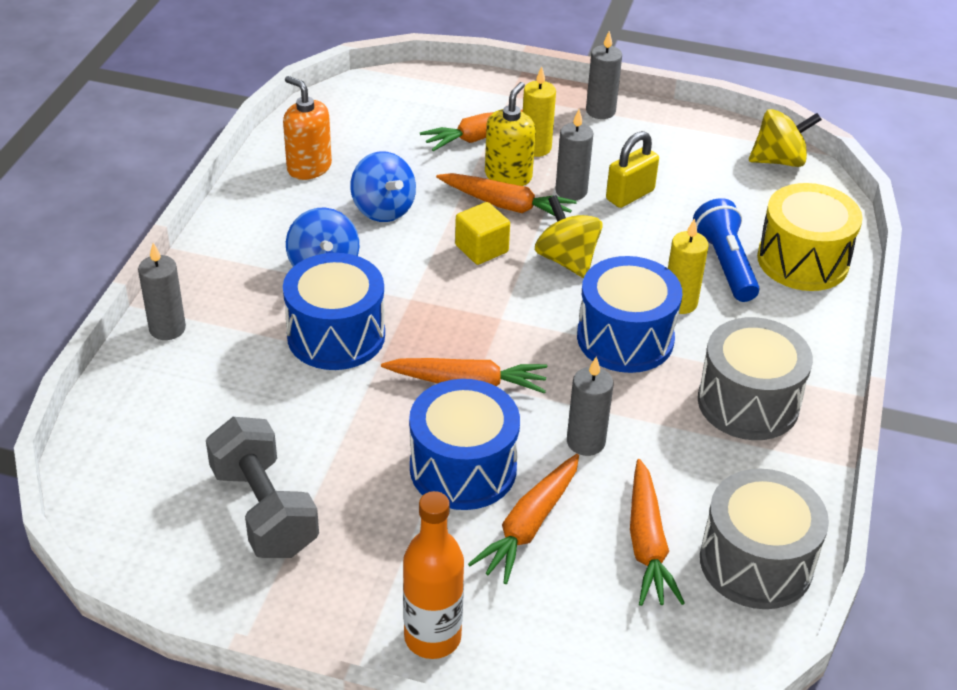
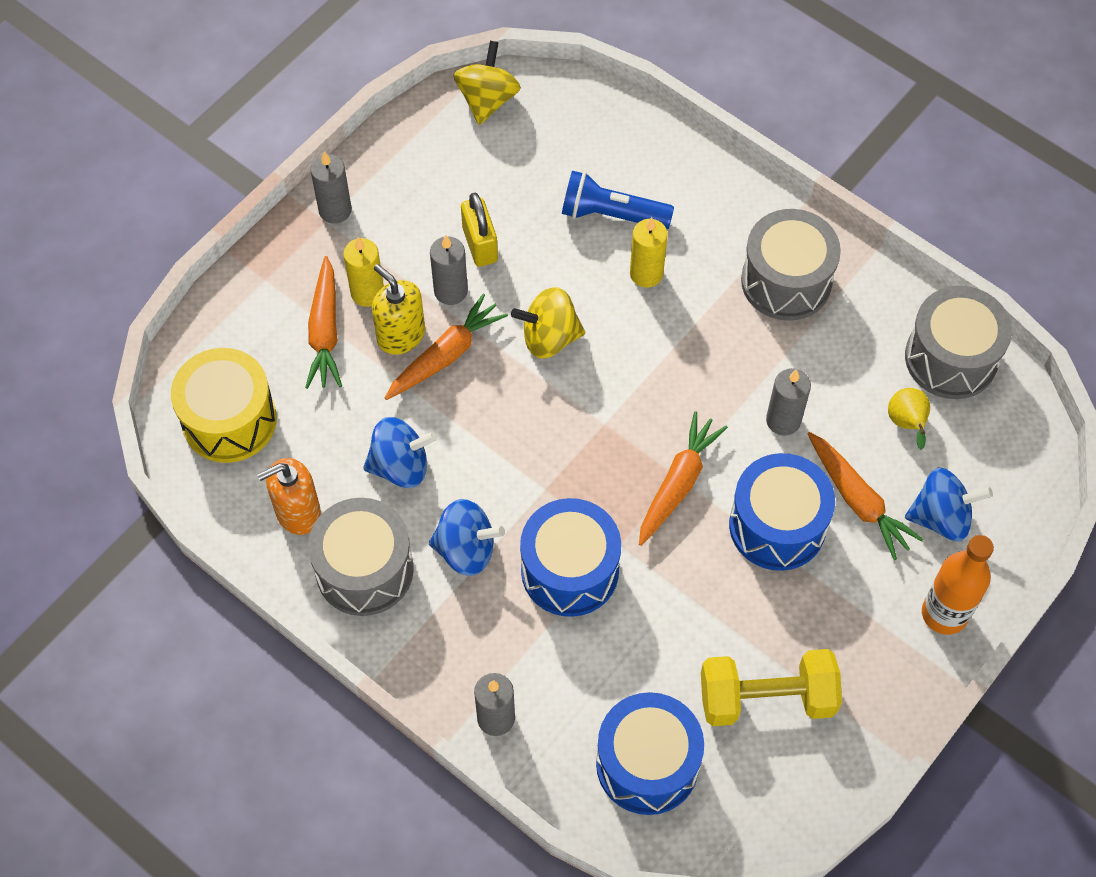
camera: 65 degrees left, 20 degrees up
(264, 510) = (766, 698): grey dumbbell -> yellow dumbbell
(274, 216) = (364, 570): none -> grey drum
(481, 249) = (501, 402): yellow cube -> none
(550, 604) = (941, 517): none -> blue spinning top
(625, 338) = (673, 336): blue drum -> blue drum (647, 764)
(647, 544) = (906, 424): orange carrot -> yellow pear
(802, 260) = (633, 153): yellow drum -> yellow drum (229, 420)

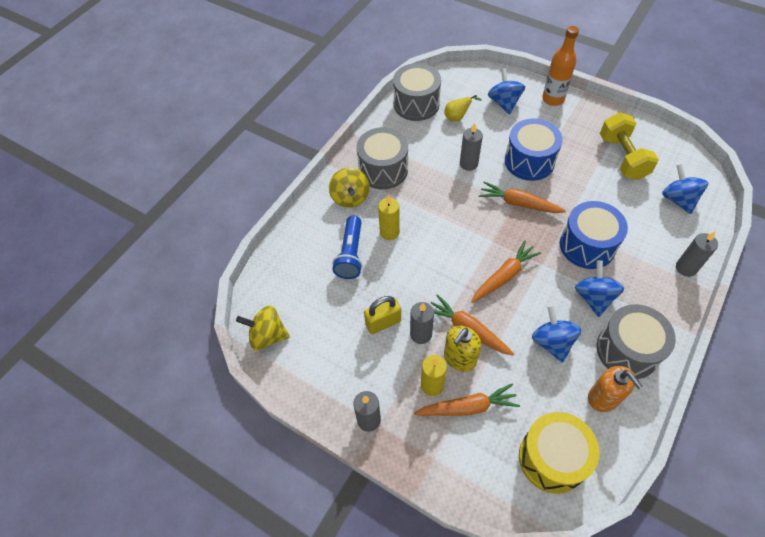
camera: 95 degrees left, 5 degrees down
(549, 337) = (443, 275): yellow spinning top -> yellow spinning top (350, 197)
(647, 764) = (678, 199): blue drum -> blue spinning top
(858, 500) = (505, 132): orange carrot -> orange carrot (504, 276)

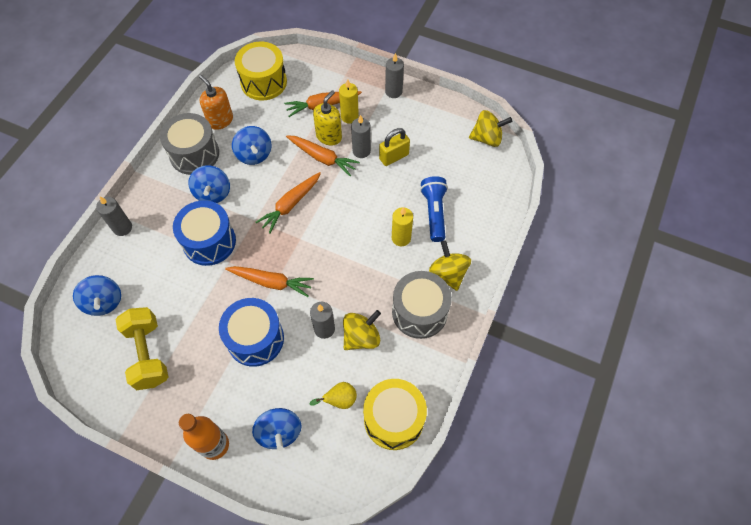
camera: 170 degrees right, 5 degrees up
(416, 104) = (393, 419): grey drum -> yellow drum
(436, 156) = (361, 337): none -> yellow spinning top

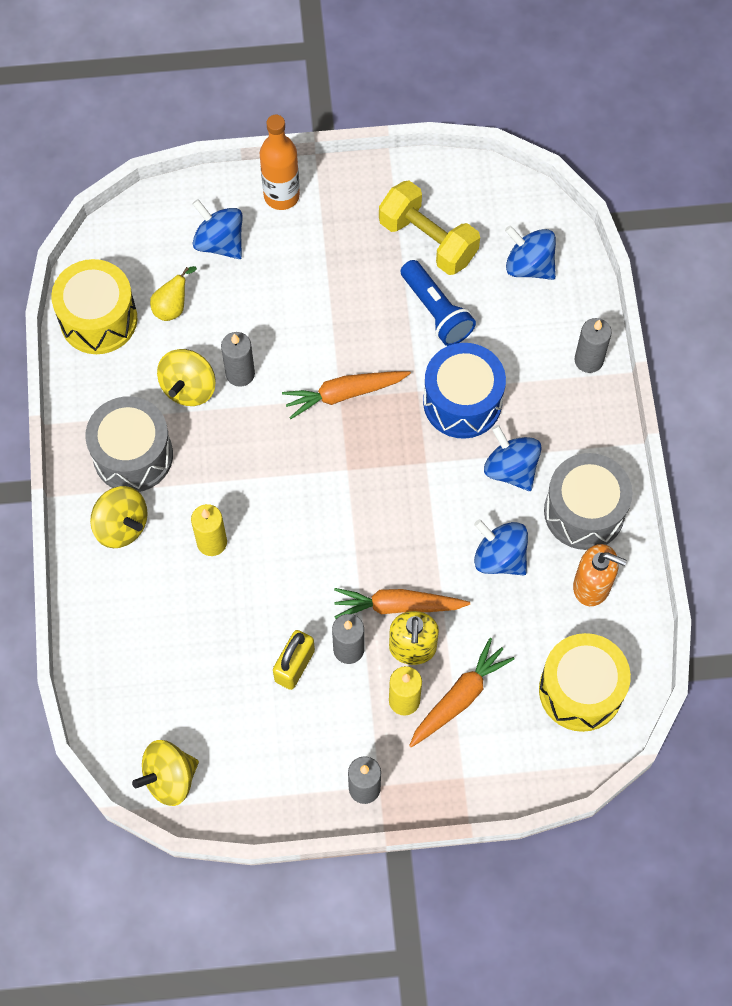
camera: 150 degrees right, 5 degrees up
(255, 339) = (315, 320): blue drum -> none
(290, 205) = (393, 509): orange carrot -> none
(434, 213) = (186, 605): blue flashlight -> blue flashlight (436, 311)

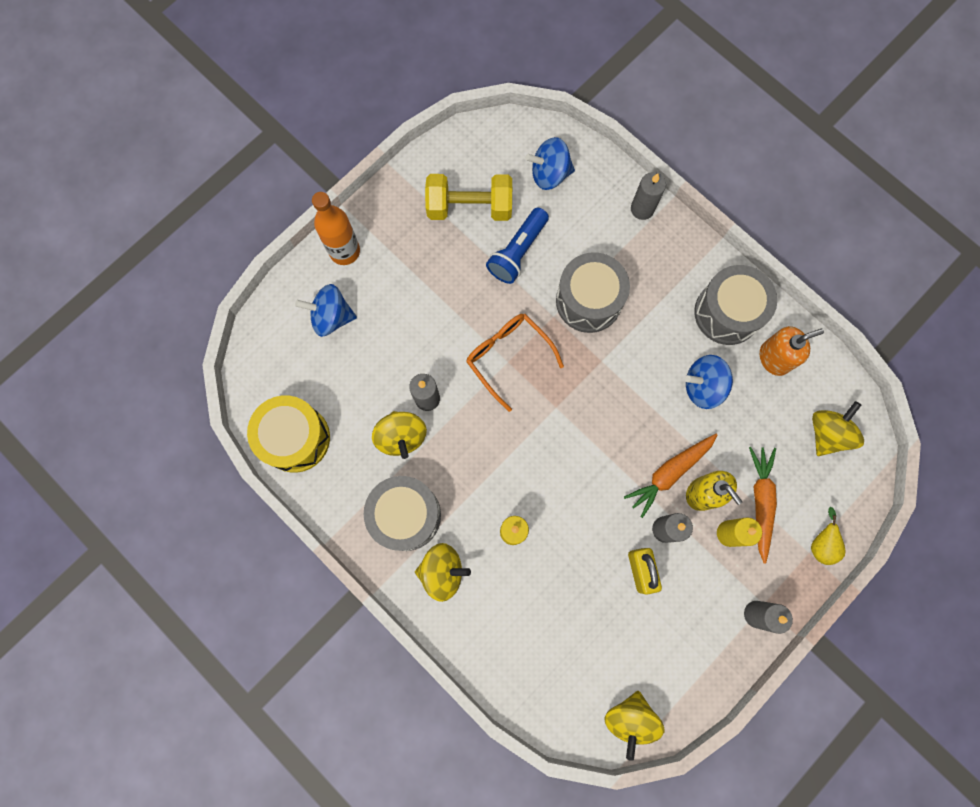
camera: 40 degrees left, 10 degrees up
(172, 307) = (339, 388): yellow pear -> yellow pear (821, 543)
(344, 394) = (508, 357): orange carrot -> orange glasses
(436, 311) = (518, 252): blue flashlight -> blue flashlight turned 105 degrees clockwise
(462, 402) = (588, 301): blue drum -> grey drum
(511, 469) = (658, 321): blue spinning top -> none
(580, 690) = (827, 433): yellow drum -> yellow spinning top

